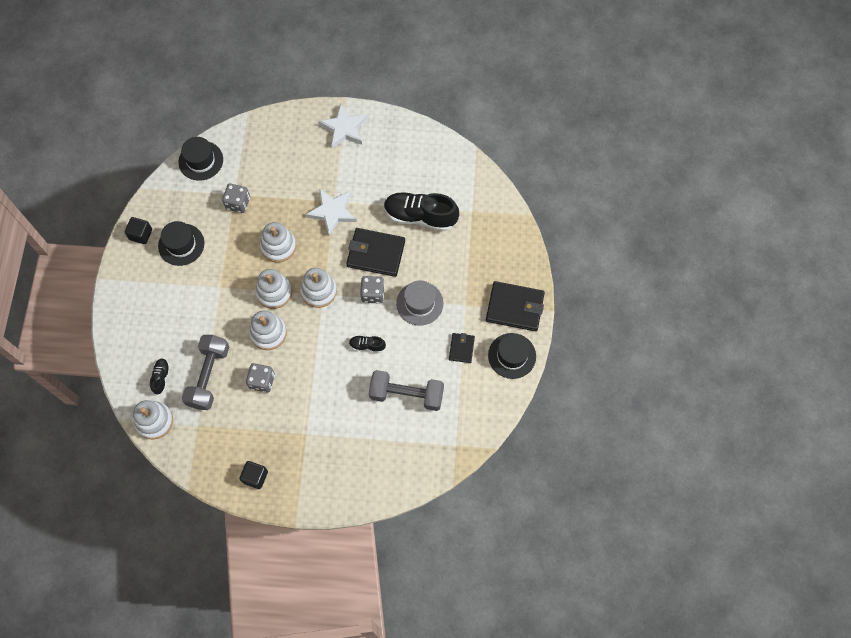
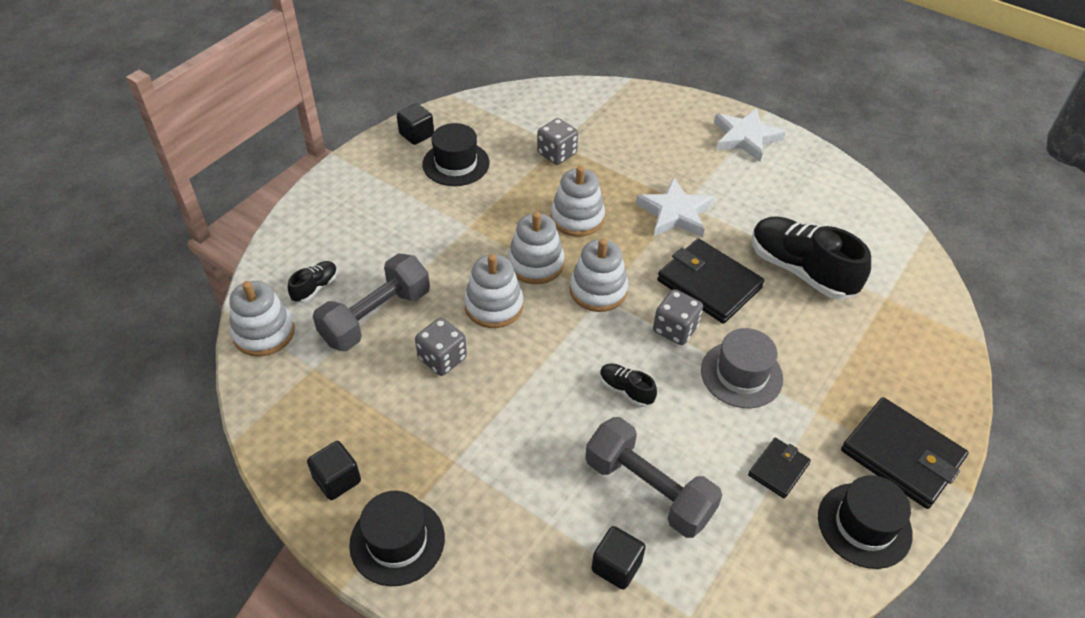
camera: 30 degrees right, 20 degrees down
(201, 160) = (542, 98): black hat -> black hat (397, 541)
(412, 441) = (616, 566): none -> black cube

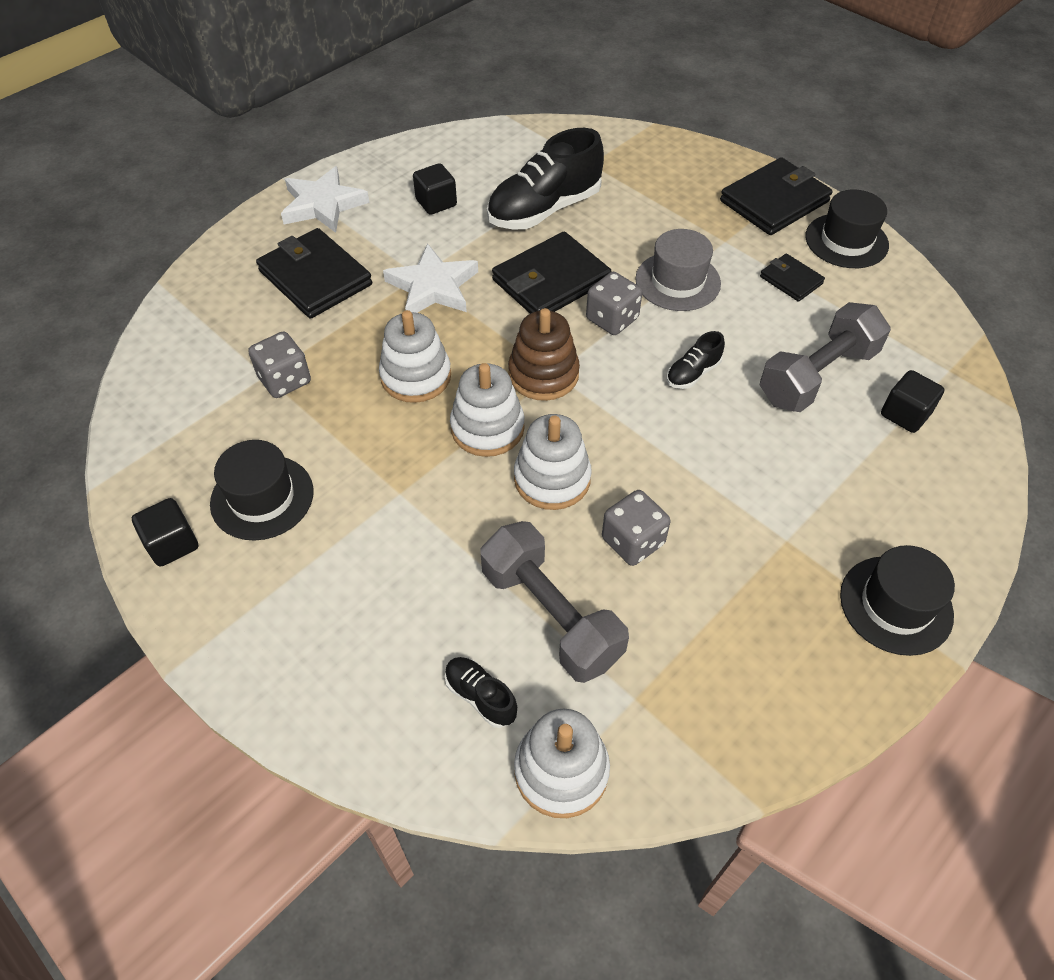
camera: 80 degrees left, 5 degrees up
(337, 480) = (817, 668): black cube -> black cube (436, 203)
(598, 290) = (543, 374): white stacking toy -> brown stacking toy
(662, 149) = (315, 278): none -> black wallet

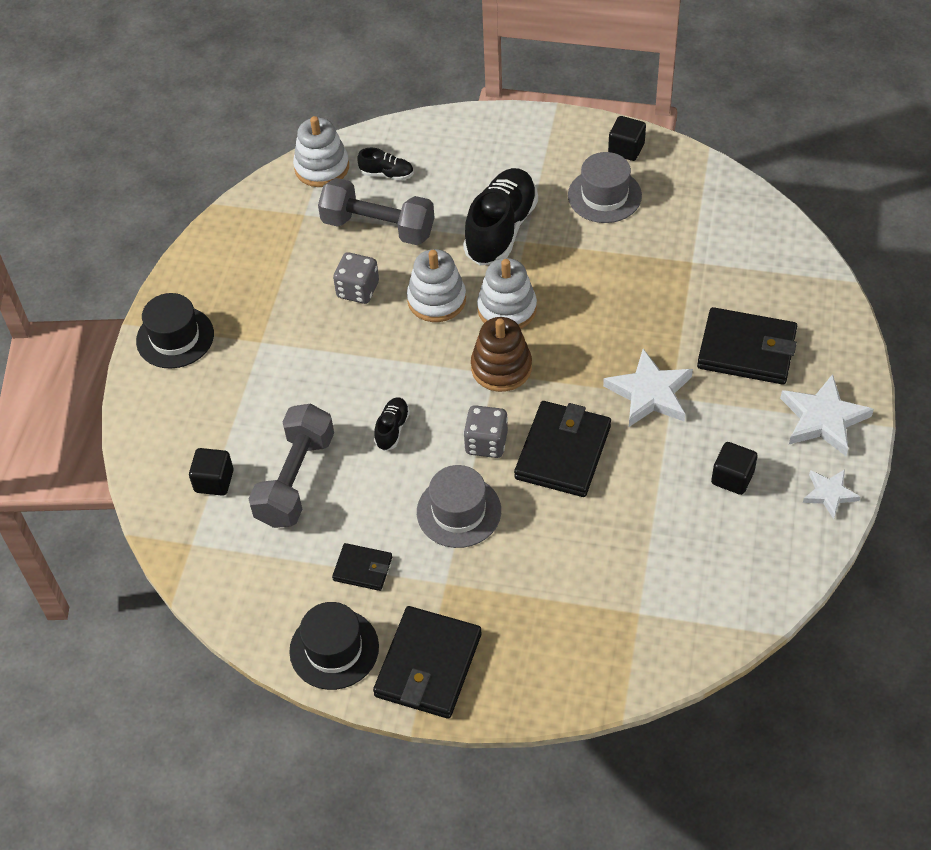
camera: 150 degrees right, 0 degrees up
(262, 497) = (604, 195): black hat -> grey hat
(285, 380) = (675, 266): grey dice -> none
(380, 163) = (829, 494): none -> white star
(416, 376) = (589, 317): white stacking toy -> none
(544, 210) = (632, 526): black shoe -> black shoe (501, 229)

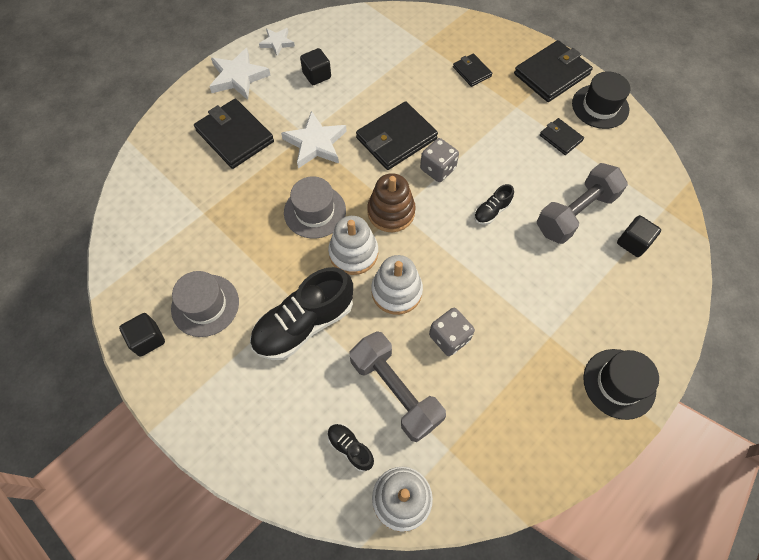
camera: 150 degrees left, 10 degrees up
(459, 511) = (483, 139): grey hat -> grey hat (315, 211)
(539, 603) = (472, 72): none -> black wallet

